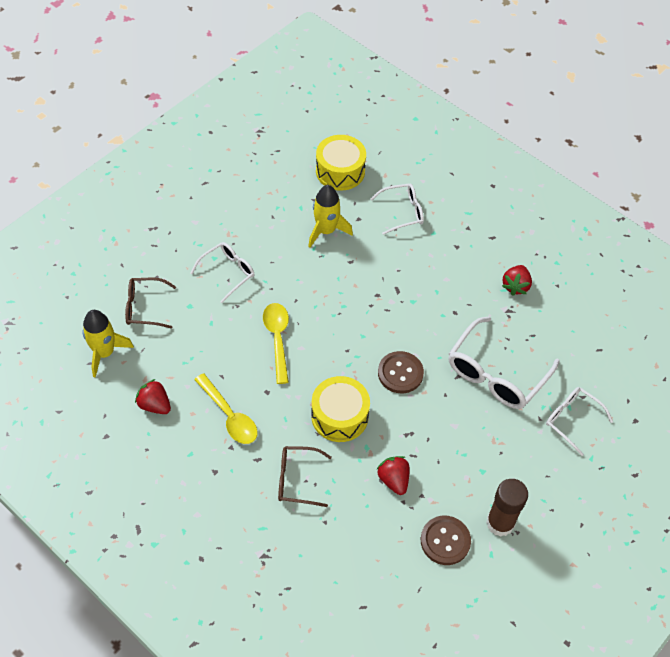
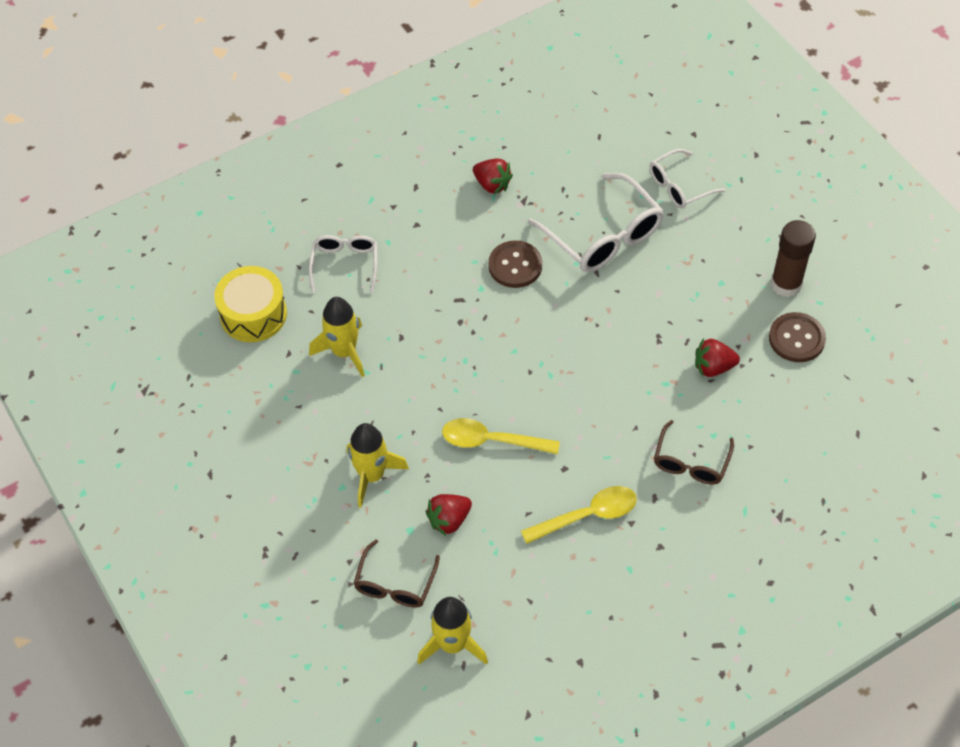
camera: 70 degrees left, 0 degrees up
(155, 405) = (549, 597): red strawberry -> red strawberry (449, 520)
(228, 272) = (372, 475): white glasses -> yellow rocket
(339, 416) = (618, 400): yellow drum -> none
(400, 373) = (577, 326): brown button -> brown button (515, 265)

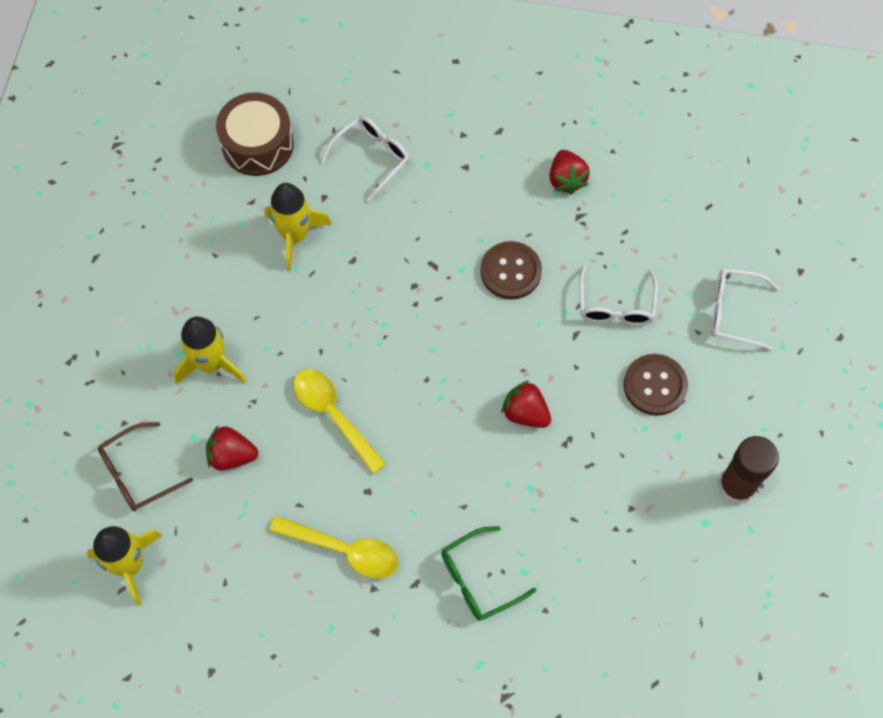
camera: 40 degrees right, 10 degrees up
(253, 314) = (257, 144): yellow drum -> brown drum
(603, 236) = (615, 305): white glasses -> white glasses, size x0.60
(691, 462) = (478, 579): brown glasses -> green glasses
(713, 367) = (588, 509): red strawberry -> red strawberry (525, 413)
(796, 339) = (692, 546): brown button -> brown button (655, 385)

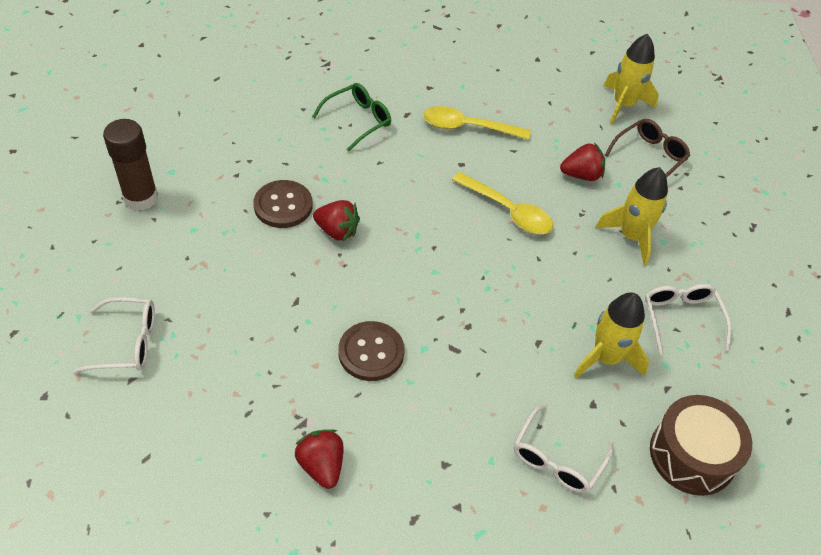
camera: 165 degrees right, 15 degrees down
(615, 305) = (255, 333): white glasses -> white glasses (681, 318)
(655, 385) = (214, 266): brown button -> brown button (283, 205)

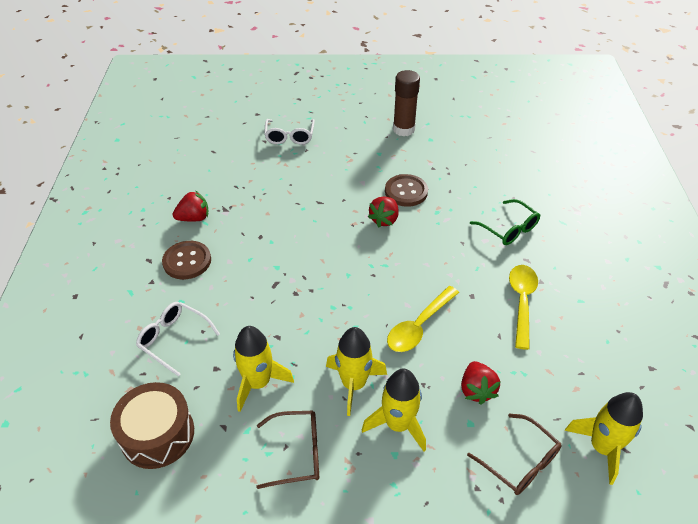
camera: 95 degrees right, 5 degrees down
(371, 352) = (275, 239): brown button -> brown button (187, 261)
(592, 270) = (354, 384): none -> yellow rocket
(681, 318) = (297, 453): white glasses -> brown glasses

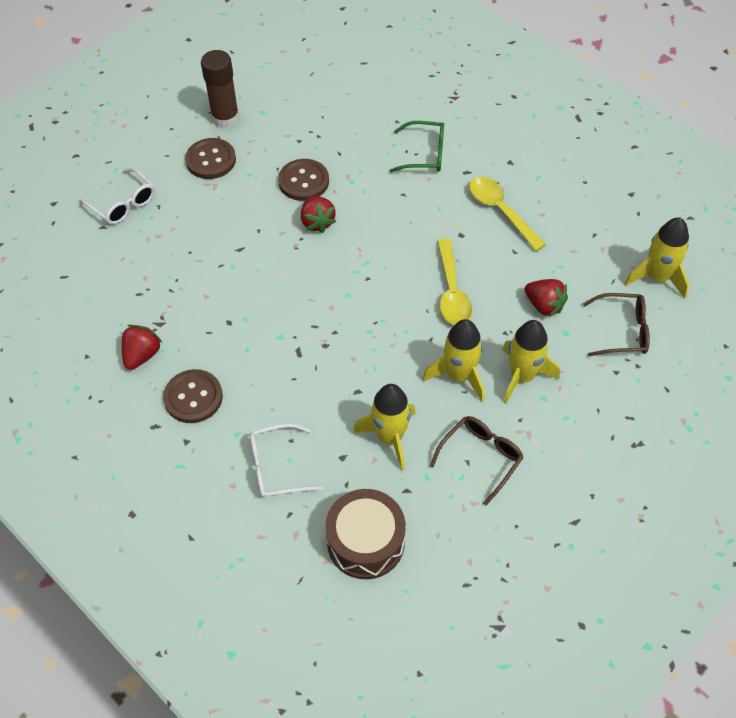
camera: 45 degrees left, 10 degrees up
(366, 145) = (211, 160): none -> brown button

